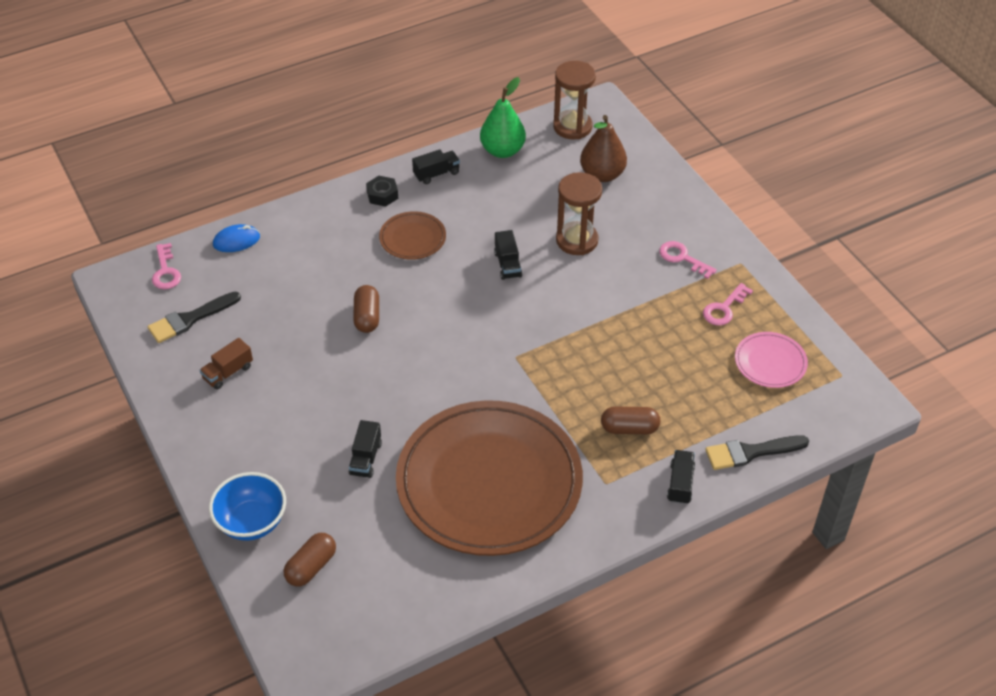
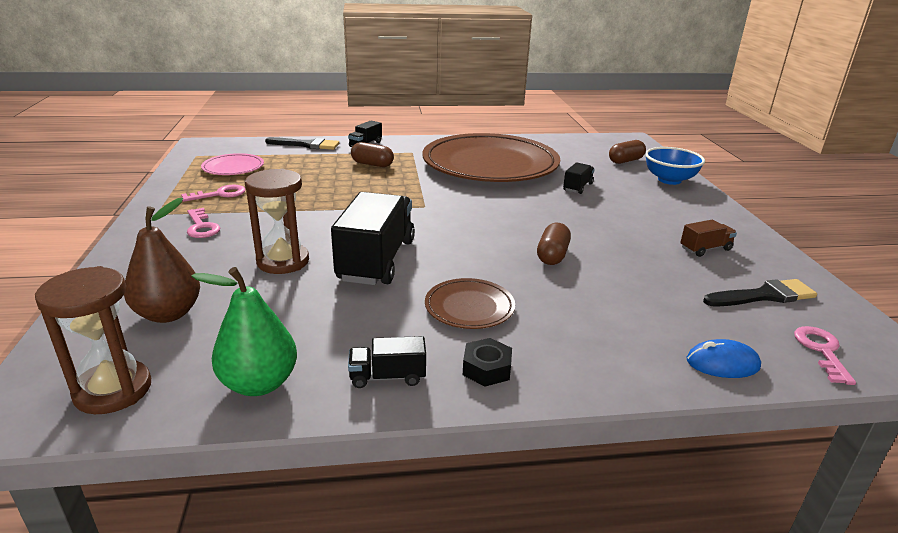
camera: 160 degrees left, 20 degrees down
(507, 264) = (376, 260): black truck -> black truck, size x2.16

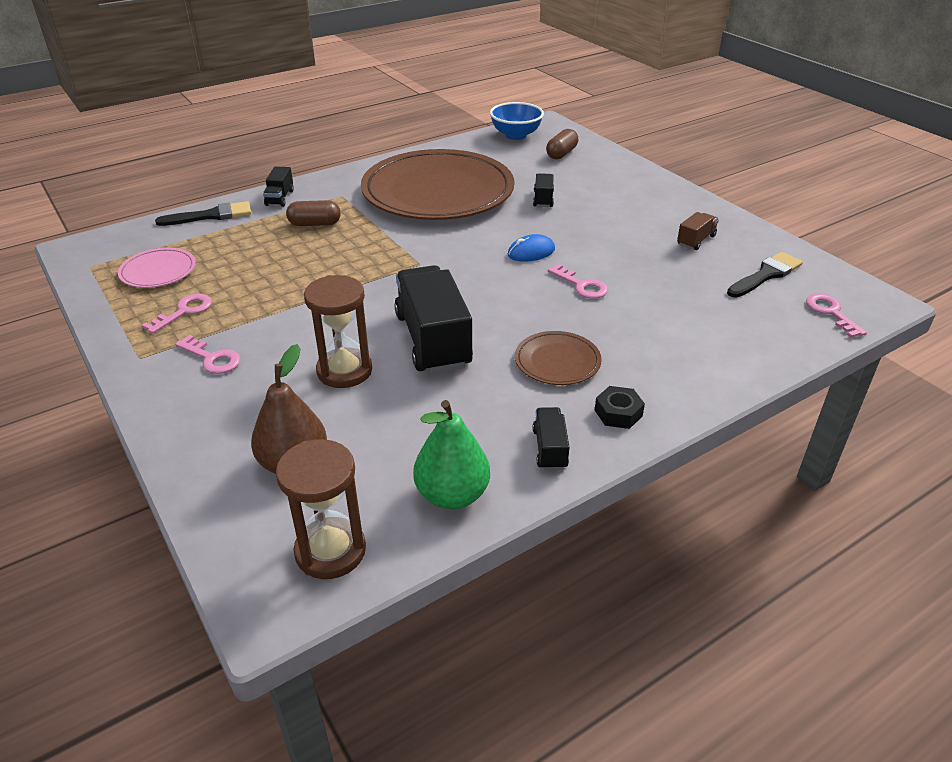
camera: 25 degrees left, 10 degrees up
(387, 377) = (550, 449): black truck -> black truck turned 120 degrees clockwise
(552, 255) = (581, 285): brown capsule -> pink key
(669, 180) = (616, 168): blue bowl -> blue bowl (516, 135)
(722, 363) = (775, 347): blue mouse -> blue mouse (531, 252)

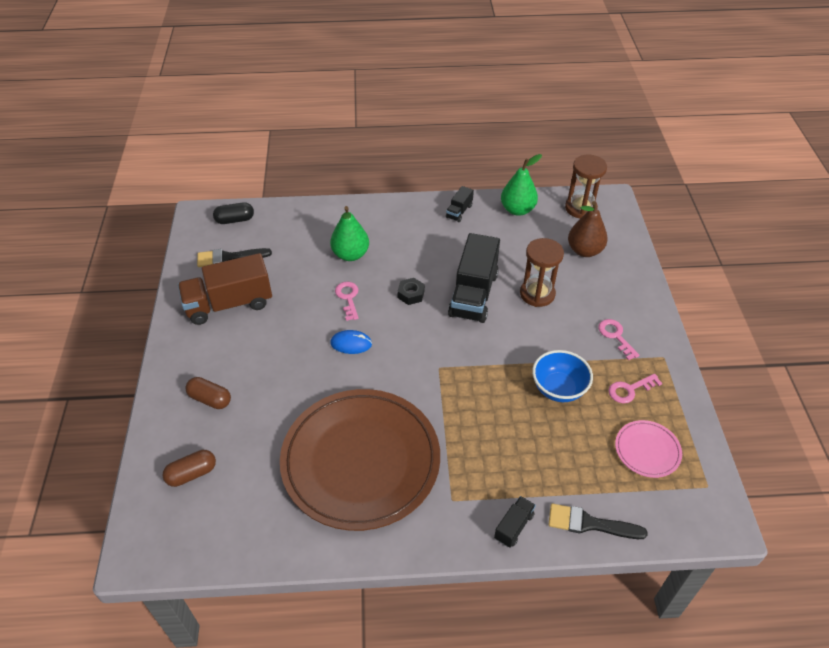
camera: 150 degrees left, 10 degrees up
(315, 224) = (497, 461): brown capsule -> brown capsule (210, 399)
(516, 135) = (196, 541): blue bowl -> blue bowl (558, 389)
(543, 199) = (282, 404): black truck -> none
(557, 362) = (414, 252): brown plate -> none
(618, 413) = (411, 214): black nut -> black nut (411, 294)
(636, 328) = (350, 254): none -> green pear
(696, 240) = (229, 304): brown truck -> brown truck, size x2.16
(831, 313) = (235, 220): pink key -> black capsule

